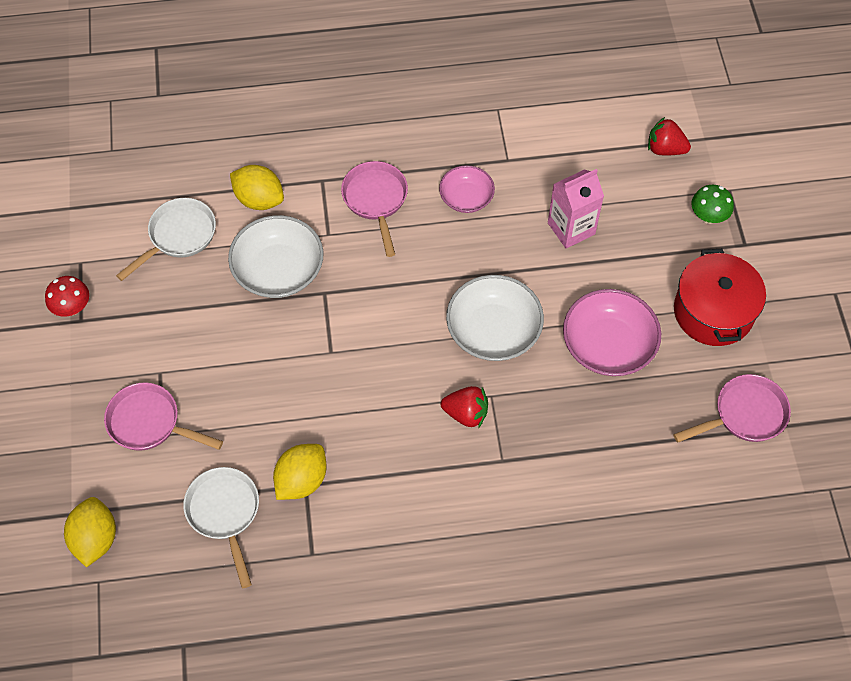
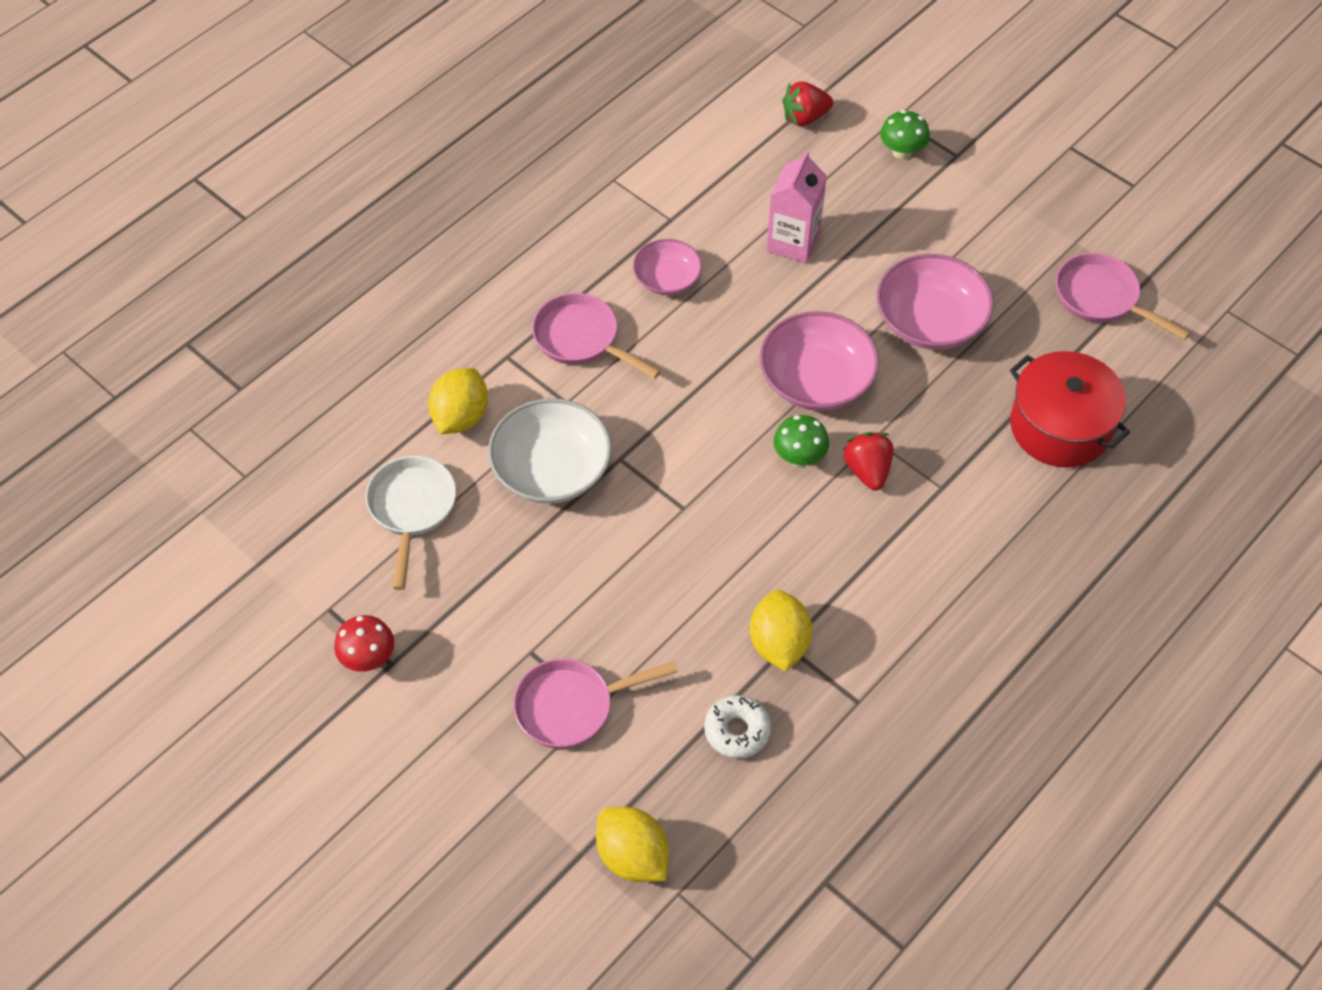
camera: 40 degrees left, 5 degrees down
(225, 513) = (737, 731): white pan -> white donut
(259, 199) = (460, 417): yellow lemon -> yellow lemon turned 60 degrees counterclockwise
(432, 372) = (799, 457): none -> green mushroom
(466, 413) = (867, 470): red strawberry -> red strawberry turned 75 degrees counterclockwise
(493, 330) = (816, 380): white bowl -> pink bowl
(713, 311) = (988, 230): red pot -> red pot (1060, 427)
(744, 414) = (1101, 298): pink pan -> pink pan turned 75 degrees counterclockwise

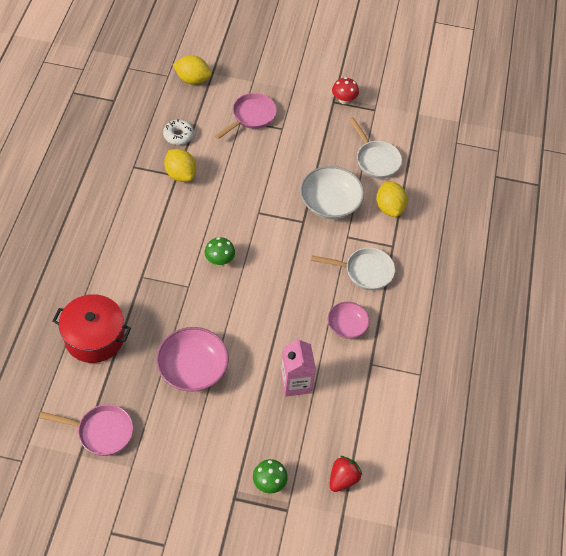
camera: 145 degrees right, 0 degrees up
(581, 339) = (365, 271): pink pan -> white pan
(816, 380) = (234, 304): pink bowl -> none
(867, 470) = (182, 268): red strawberry -> none

